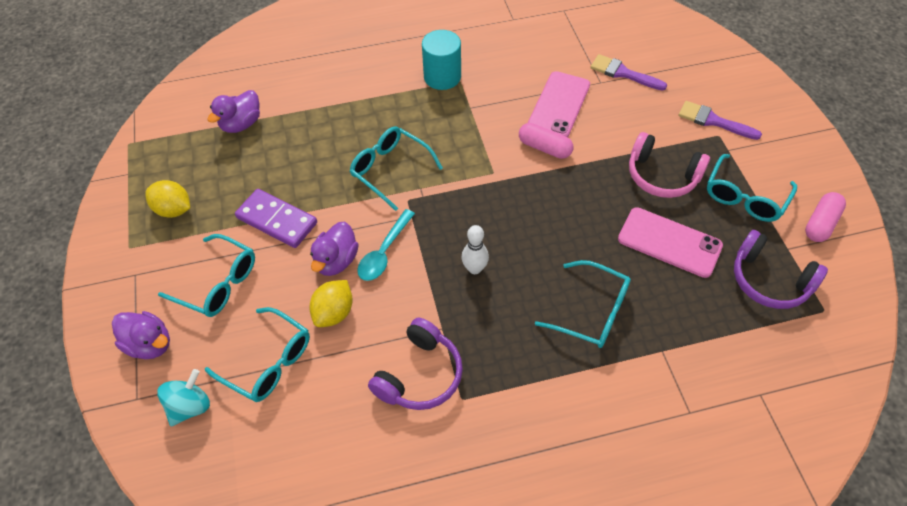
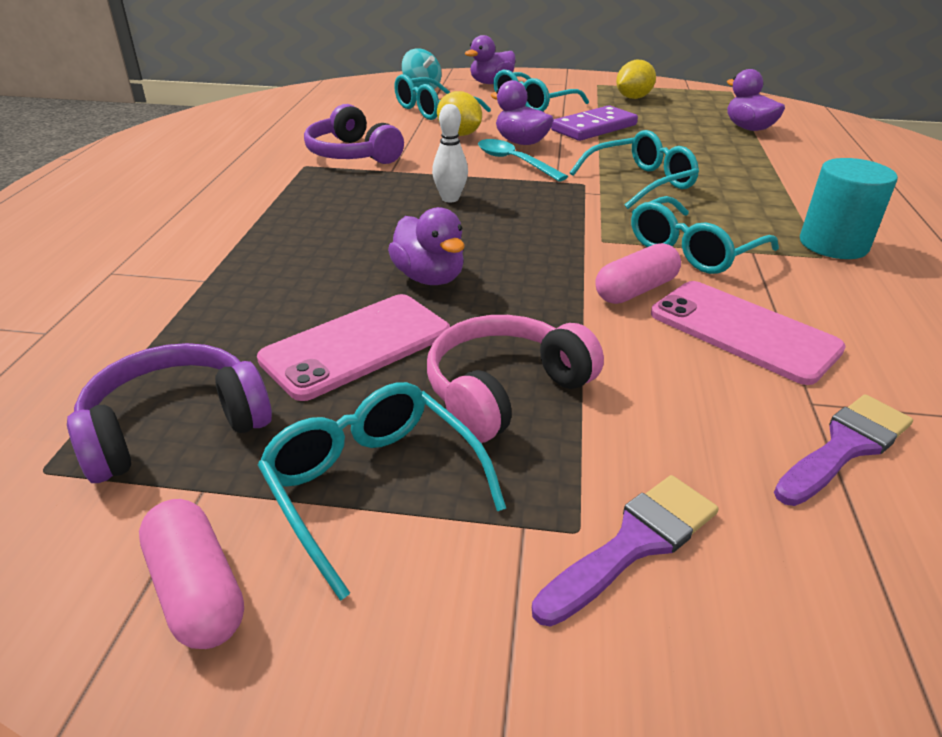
camera: 110 degrees right, 20 degrees down
(587, 238) = (429, 278): none -> purple duck
(591, 312) = (316, 249): turquoise glasses -> turquoise glasses (693, 250)

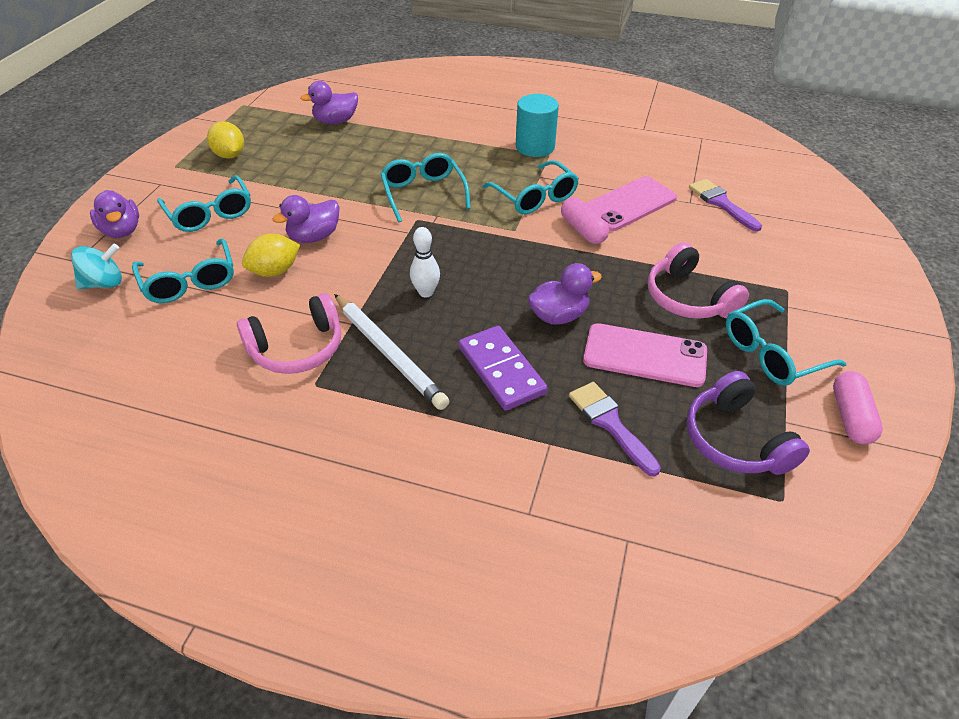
camera: 80 degrees left, 10 degrees up
(197, 590) = (850, 416): pink capsule -> pink capsule turned 60 degrees counterclockwise
(347, 190) = (389, 354): none -> white pencil
(352, 154) = (297, 348): purple headphones -> pink headphones
(356, 345) = (645, 355): pink phone -> pink phone turned 45 degrees counterclockwise
(514, 162) = (359, 247): turquoise spoon -> none
(594, 127) = (296, 191): purple domino -> purple domino (501, 370)
(633, 543) = (791, 276): purple brush -> purple brush (610, 424)

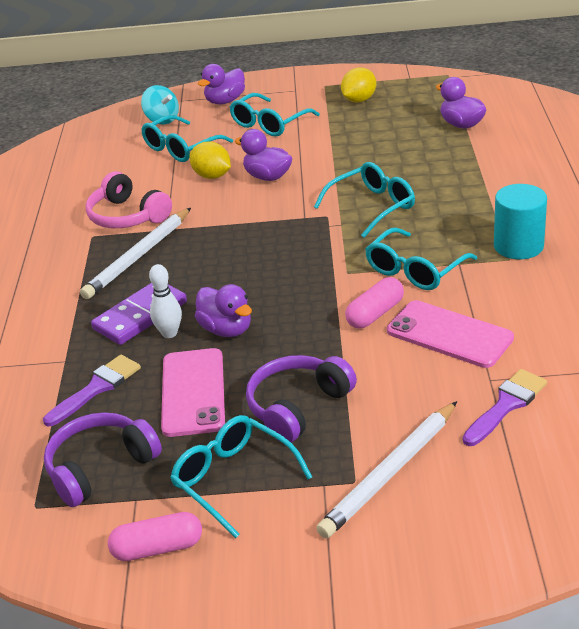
camera: 75 degrees right, 10 degrees down
(426, 292) = (222, 251): white bowling pin -> white bowling pin (169, 333)
(688, 298) = (297, 406): pink headphones -> purple headphones
(781, 271) = (389, 473): none -> white pencil

